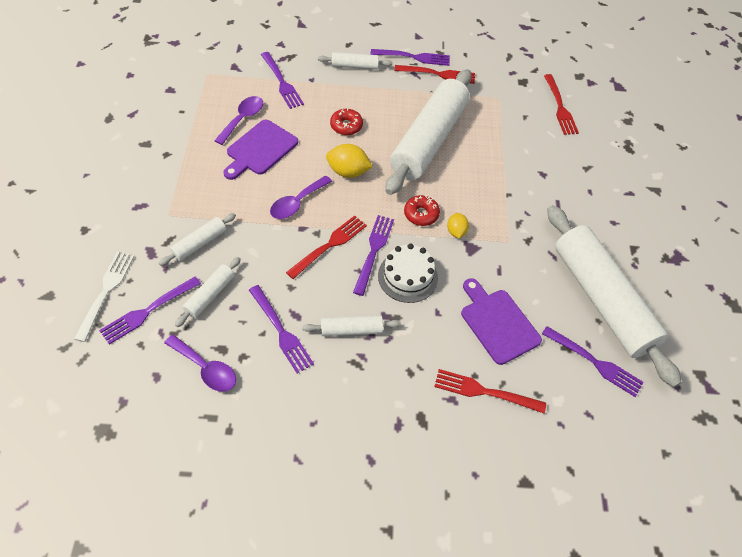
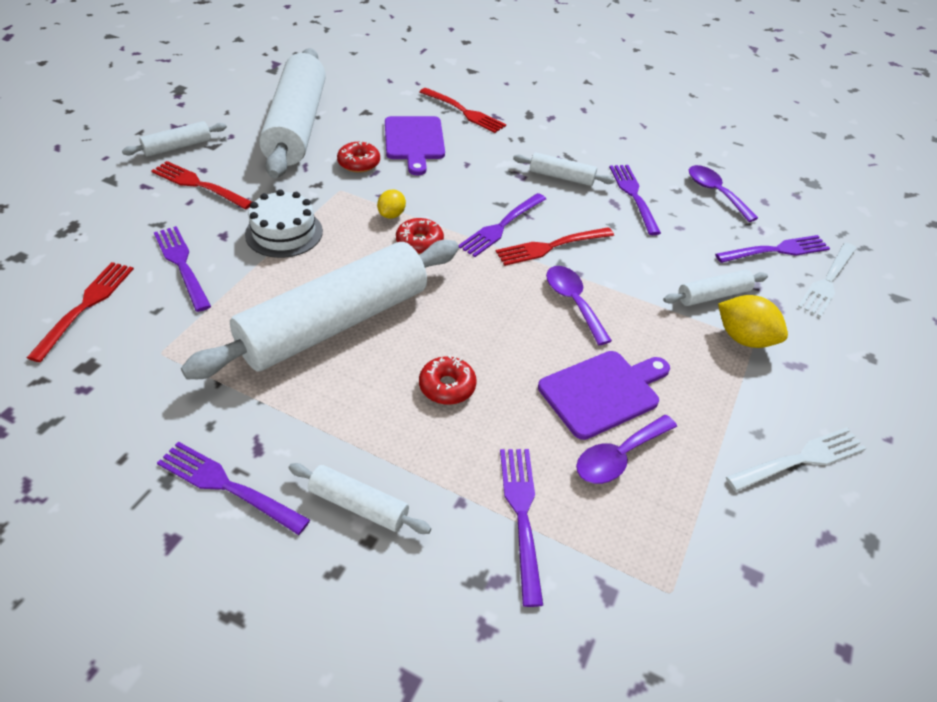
camera: 155 degrees left, 10 degrees down
(142, 147) = (800, 459): none -> white fork
(210, 295) = (705, 244): white rolling pin -> white rolling pin (178, 147)
(297, 203) = (573, 302): purple spoon -> purple spoon turned 90 degrees counterclockwise
(348, 172) = (483, 318): yellow lemon -> yellow lemon (744, 338)
(407, 276) = (477, 196): white cake -> white cake (284, 233)
(438, 74) = (216, 431): red fork -> red fork (199, 185)
(518, 275) = (359, 163): none -> red donut
(594, 362) = (352, 99): purple fork -> purple fork (182, 265)

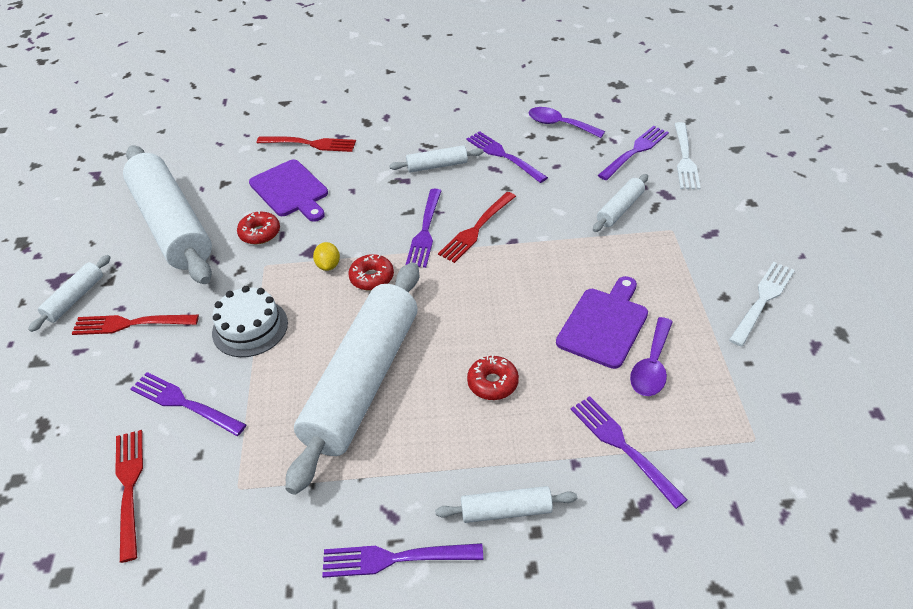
camera: 25 degrees left, 0 degrees up
(573, 302) = (528, 266): purple spoon -> none
(744, 338) = (664, 231): yellow lemon -> none

